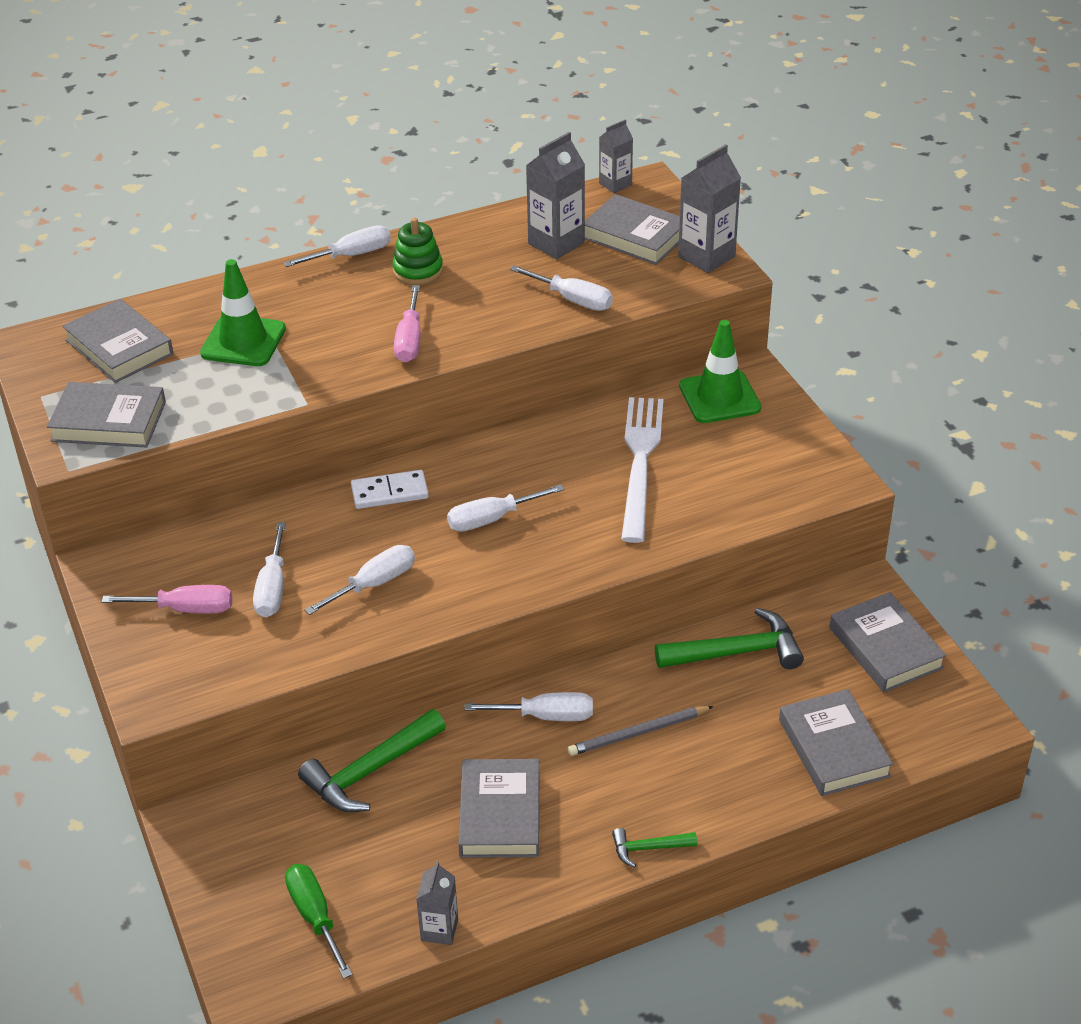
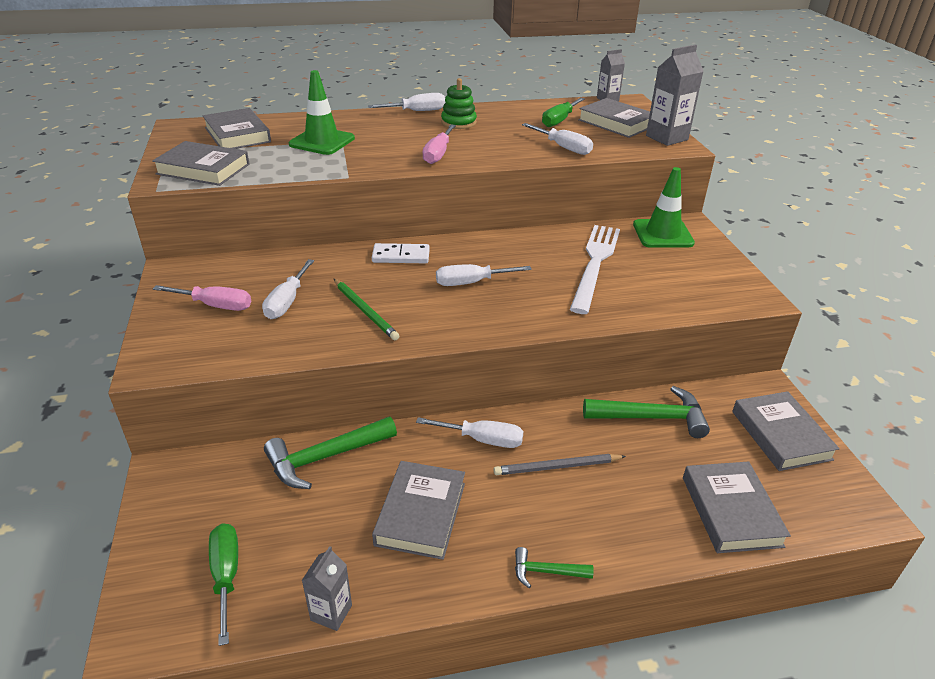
camera: 10 degrees right, 5 degrees down
(374, 584) = (365, 311): white screwdriver -> green pencil
(556, 243) = (559, 120): grey carton -> green screwdriver

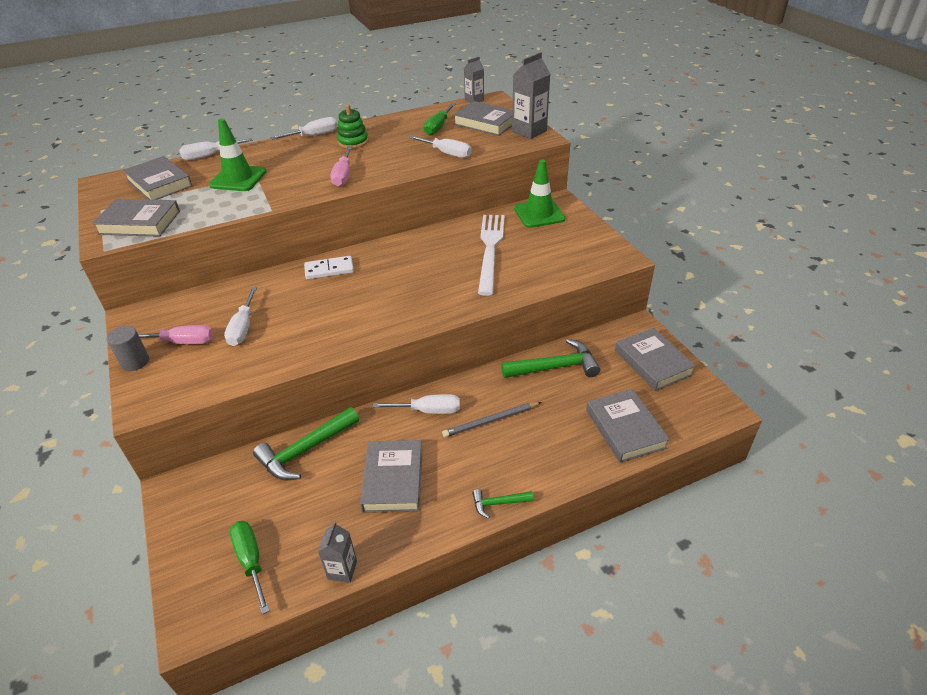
camera: 10 degrees left, 5 degrees up
(159, 317) = (135, 362): none -> grey cylinder
(365, 311) = (311, 324): green pencil -> none
(471, 282) = (393, 283): white screwdriver -> white screwdriver (209, 156)

